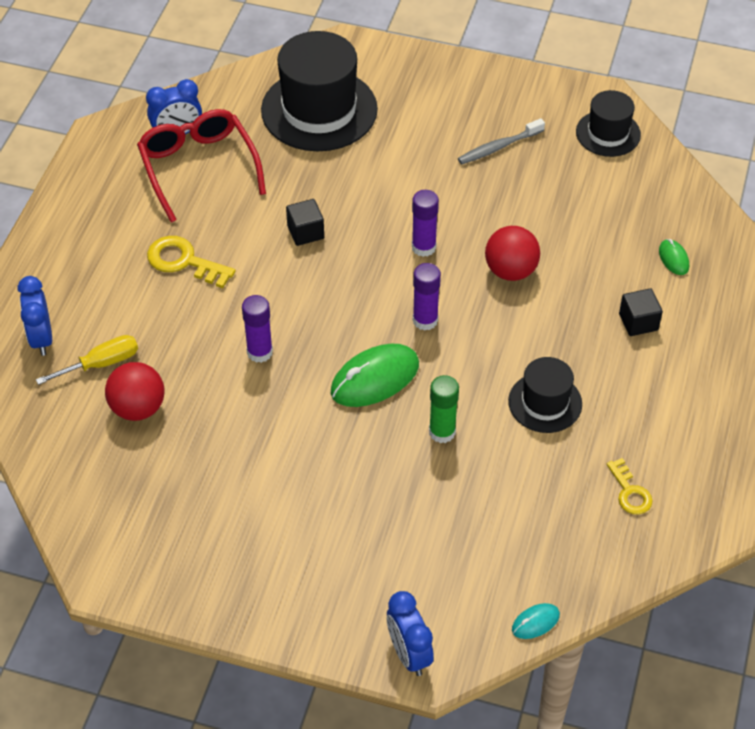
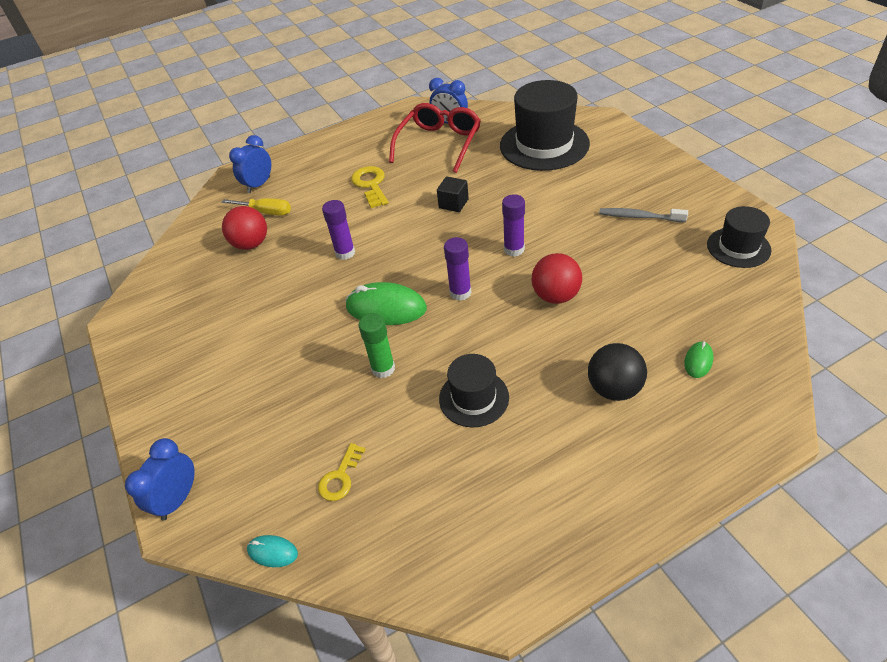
camera: 50 degrees right, 5 degrees down
(630, 492) = (457, 512): yellow key -> yellow key (340, 477)
(638, 322) = (614, 389): black cube -> black ball

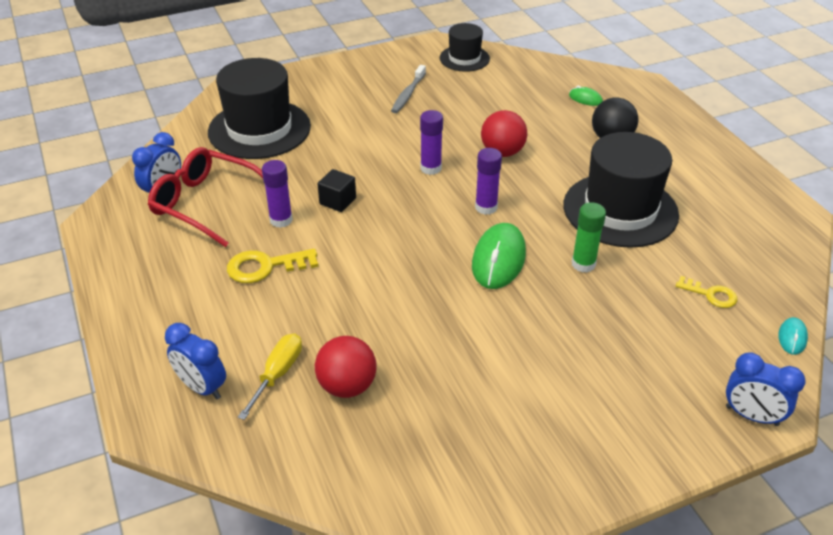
camera: 90 degrees left, 5 degrees down
(345, 253) = (396, 291): purple glue stick -> purple glue stick (281, 220)
(474, 398) = (620, 210): black hat -> black hat, size x1.82

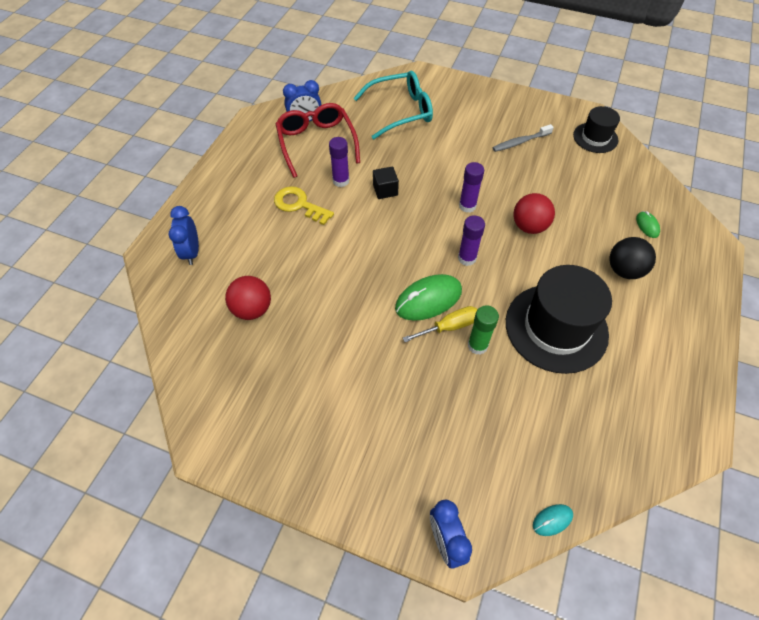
camera: 45 degrees right, 15 degrees up
(259, 129) = (400, 111): black hat -> turquoise glasses
(278, 374) = (231, 274): yellow screwdriver -> yellow screwdriver (449, 327)
(710, 294) = (536, 439): yellow key -> none

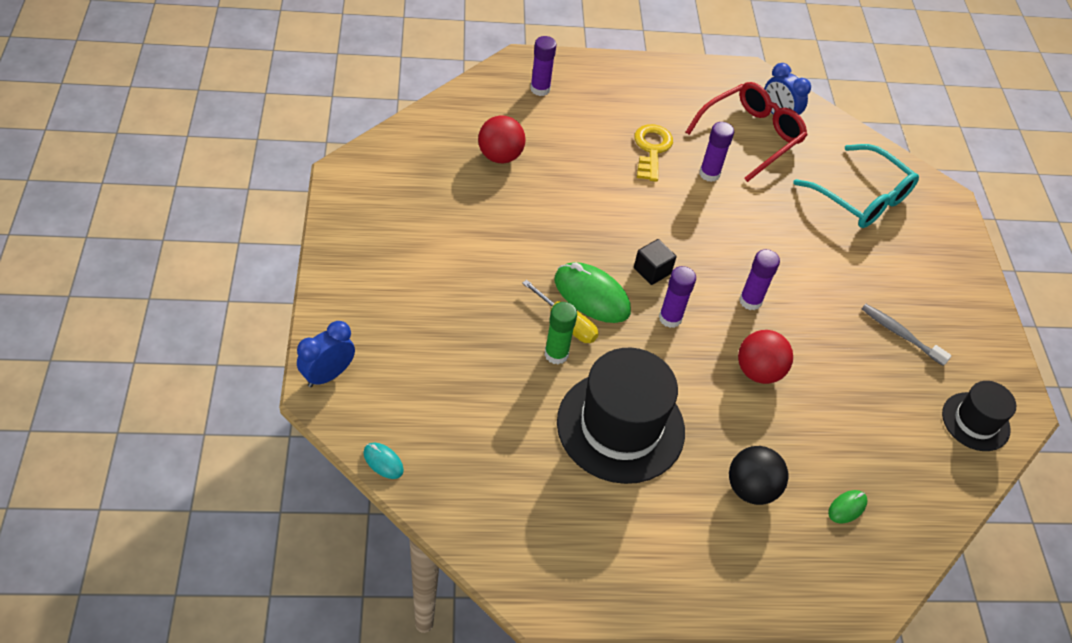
camera: 60 degrees right, 5 degrees down
(192, 252) = (540, 89): blue clock -> purple glue stick
(385, 190) = (722, 217): black cube -> black cube (652, 271)

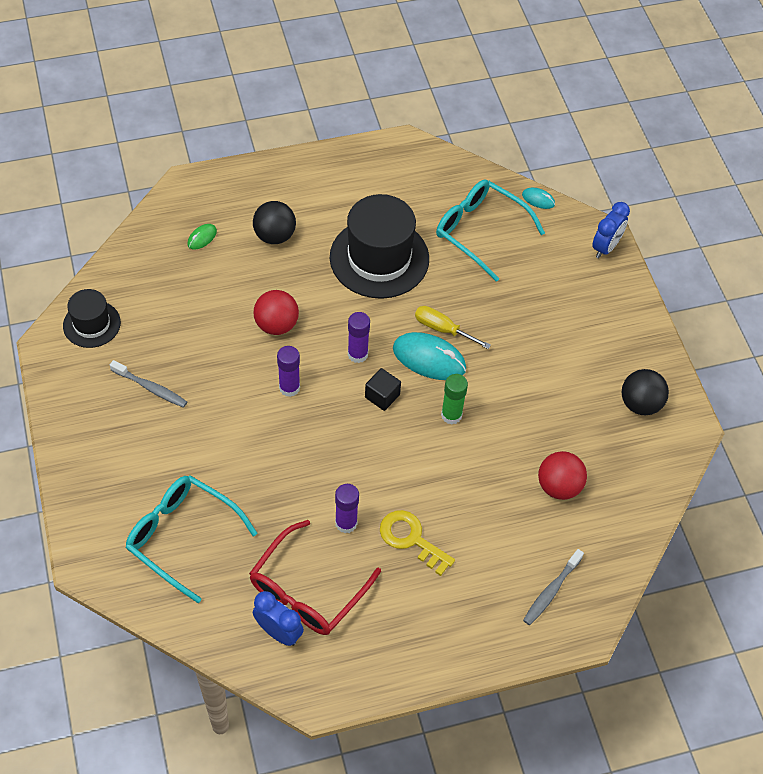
camera: 170 degrees right, 5 degrees up
(383, 203) = (640, 404): none -> black ball
(479, 432) = (481, 232): none -> turquoise glasses
(540, 89) = (551, 591): purple glue stick -> grey toothbrush
(556, 354) = (443, 301): green glue stick -> green glue stick (451, 415)
(591, 296) = (429, 359): green mouse -> turquoise mouse
(652, 149) = (411, 539): yellow key -> yellow key turned 135 degrees clockwise

